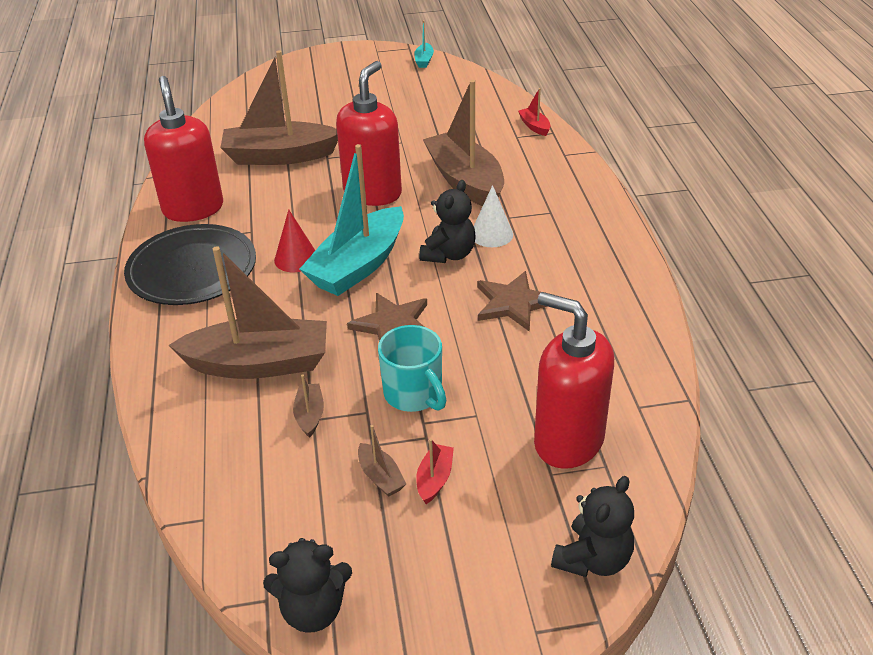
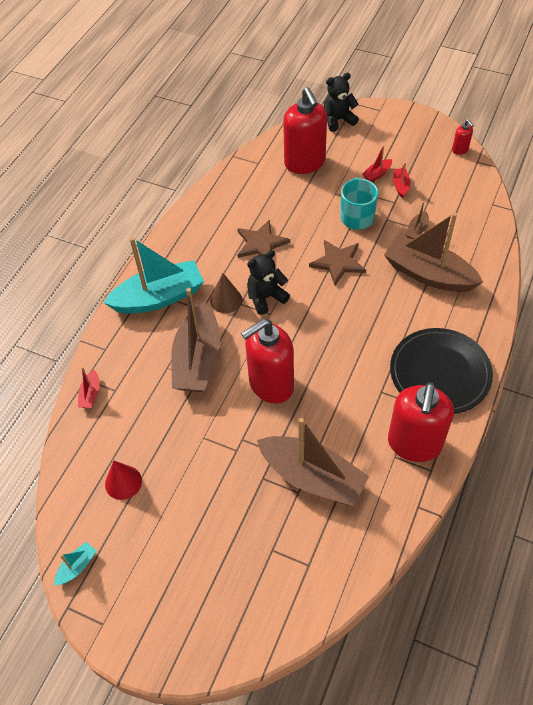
camera: 145 degrees left, 15 degrees up
(296, 258) = (364, 346): red cone -> red cone (123, 482)
(313, 610) = (460, 150): black teddy bear -> red soap dispenser
(358, 265) = (328, 318): turquoise boat -> turquoise boat (159, 297)
(380, 477) = (400, 186): brown boat -> red boat
(491, 234) = (226, 300): white cone -> brown cone

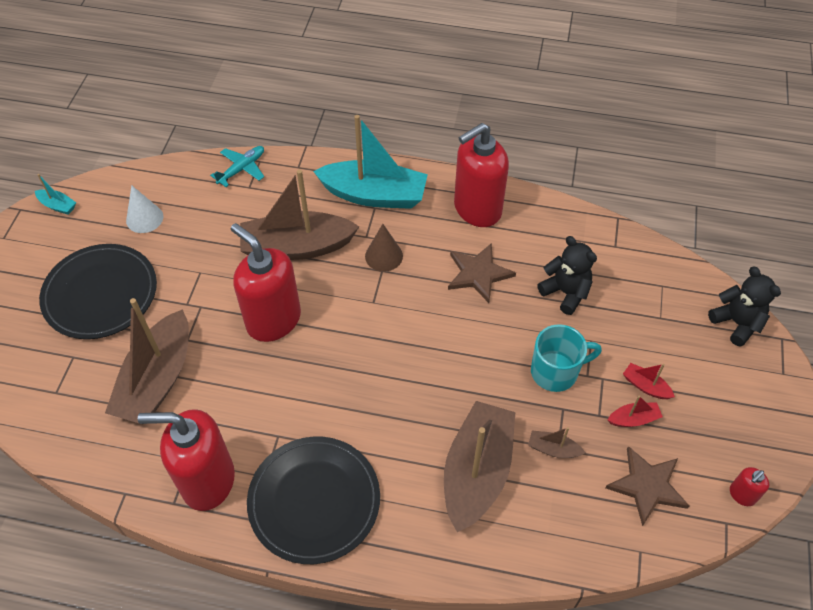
camera: 75 degrees right, 0 degrees up
(90, 394) = (241, 169): red boat -> turquoise plane
(123, 482) = (144, 218): red cone -> white cone
(159, 297) = (374, 195): turquoise boat -> turquoise boat turned 45 degrees counterclockwise
(205, 524) = (100, 294): none -> black plate
(266, 297) = (396, 294): black teddy bear -> black teddy bear (565, 292)
(305, 163) = (634, 297): red soap dispenser -> red soap dispenser (477, 209)
(338, 262) = (469, 361): brown star -> brown star (647, 486)

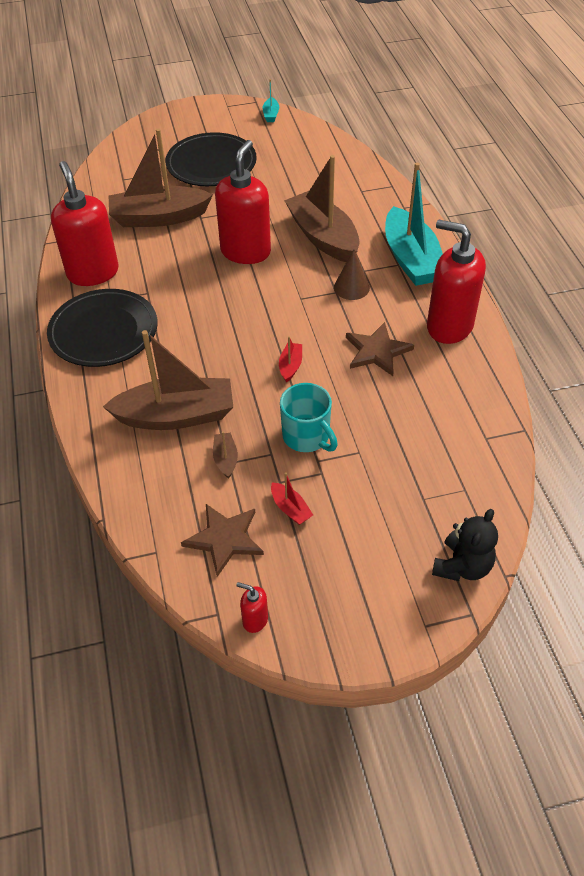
camera: 65 degrees right, 5 degrees down
(144, 218) = (290, 155): white cone -> none
(241, 169) = (375, 180): turquoise plane -> none
(565, 292) = (400, 417): black teddy bear -> none
(645, 386) = (333, 508): red boat -> red boat (290, 366)

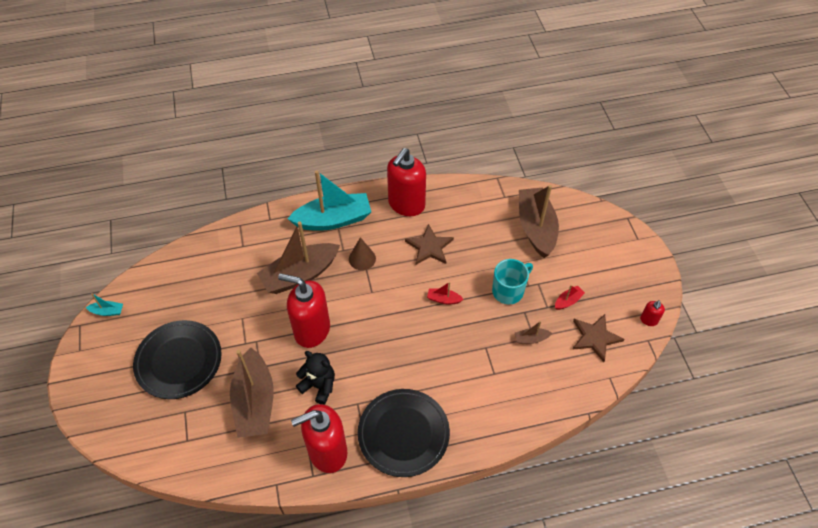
camera: 90 degrees left, 5 degrees up
(176, 415) = (493, 372): brown boat -> brown boat (536, 227)
(462, 566) = (598, 218): black teddy bear -> black teddy bear (319, 386)

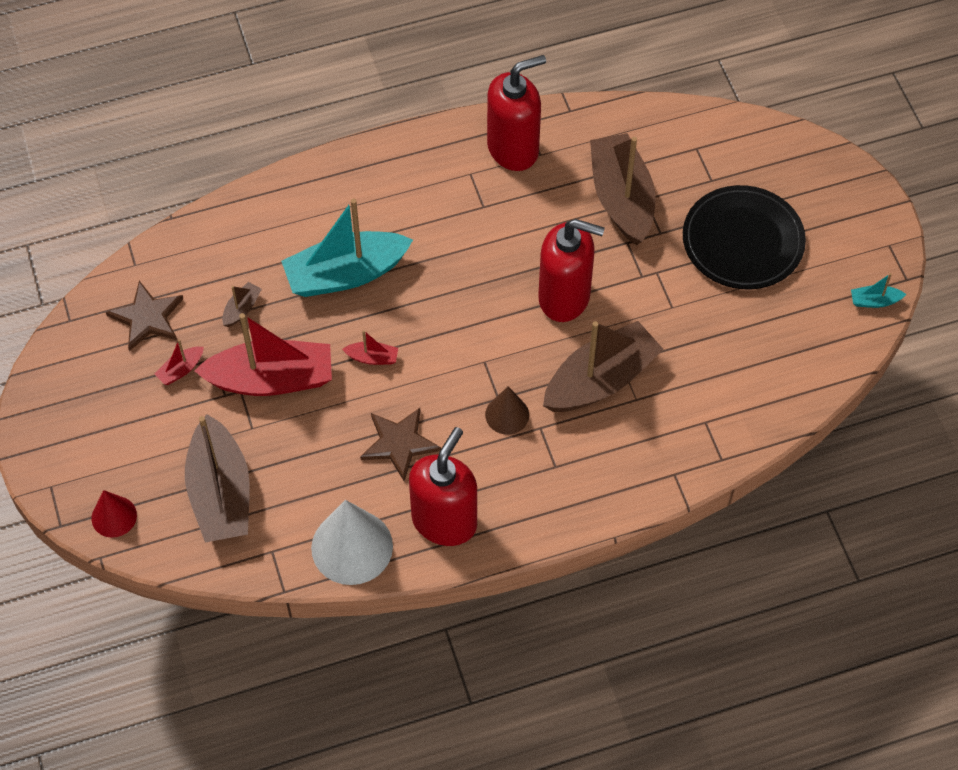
camera: 175 degrees right, 5 degrees up
(319, 386) = (539, 224): black teddy bear -> none
(333, 220) = (566, 481): turquoise boat -> turquoise boat (346, 274)
(403, 434) = (417, 175): black plate -> none
(459, 195) = (352, 547): none -> white cone
(508, 291) = (271, 379): turquoise mug -> red boat
(531, 339) = (242, 309): brown boat -> brown boat turned 45 degrees counterclockwise
(597, 220) = (114, 516): none -> red cone
(648, 320) = (62, 349): red soap dispenser -> none

